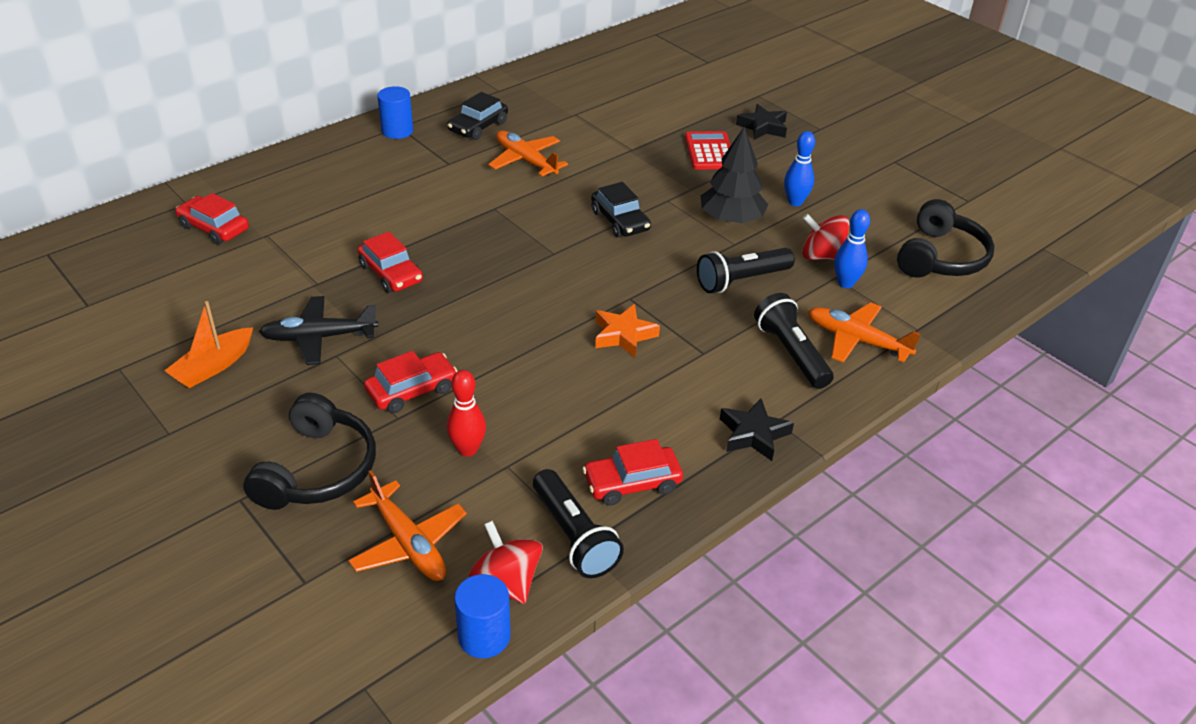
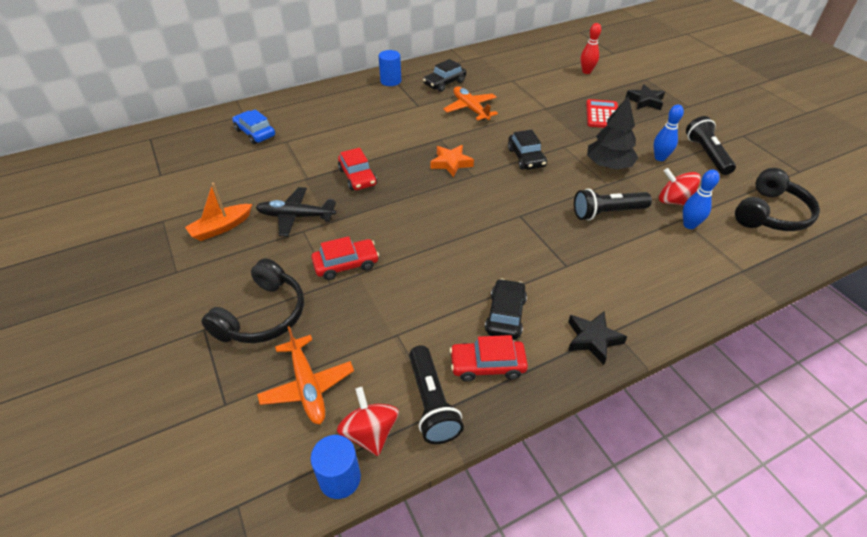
camera: 15 degrees right, 5 degrees up
(214, 228) = (255, 133): red car -> blue car
(467, 449) = (372, 316): red bowling pin -> red bowling pin (586, 71)
(623, 335) = (509, 243): orange star -> orange star (451, 163)
(640, 422) = (505, 315): none -> black car
(791, 353) = (636, 276): black flashlight -> black flashlight (707, 154)
(857, 340) = (691, 272): orange plane -> none

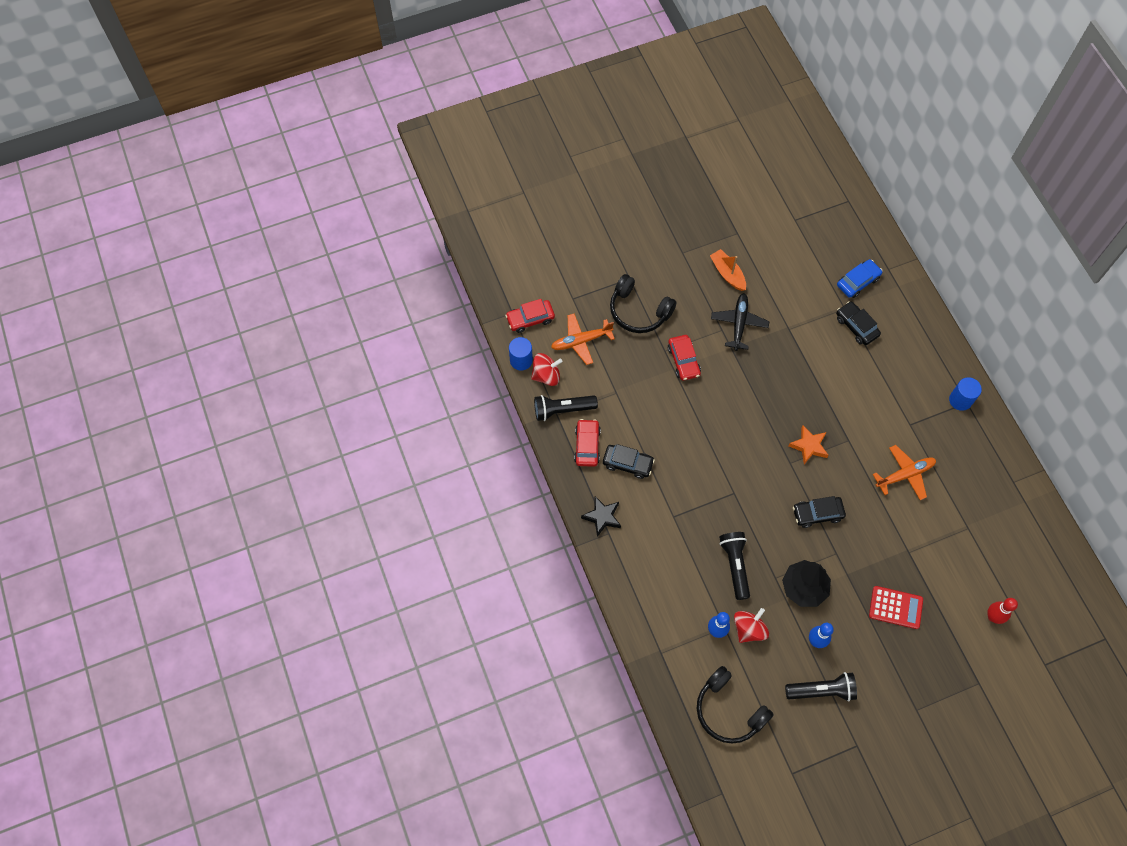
camera: 95 degrees right, 20 degrees up
(357, 177) = (789, 368): red car -> red car (530, 319)
(444, 83) = (958, 454): black car -> black car (856, 326)
(645, 101) = (926, 664): black star -> none

